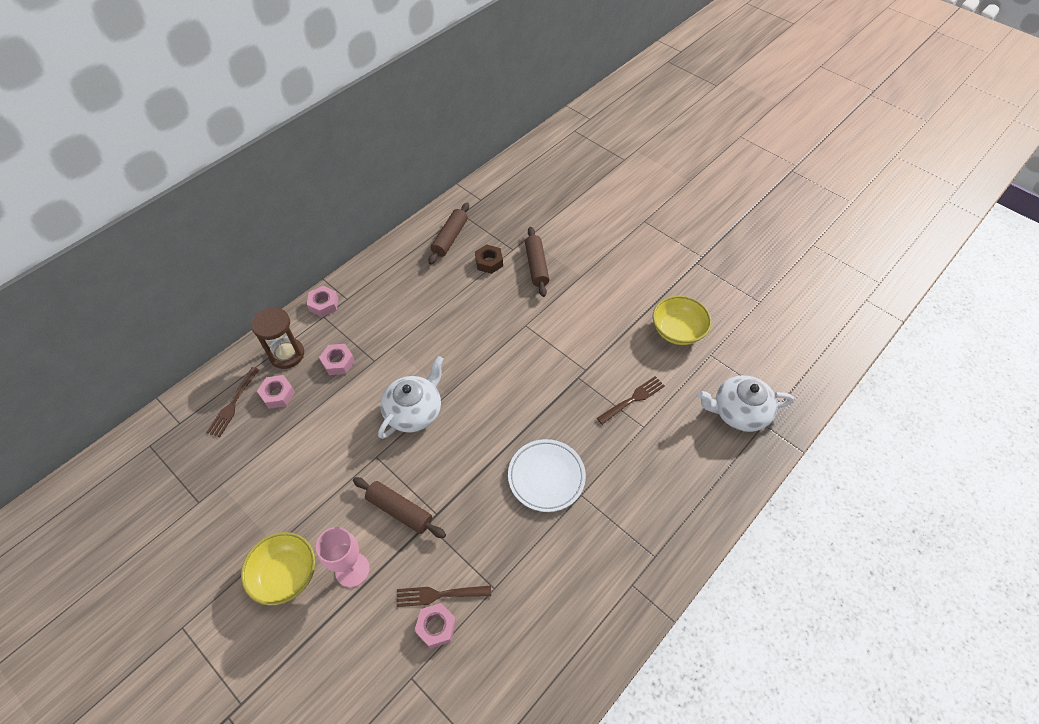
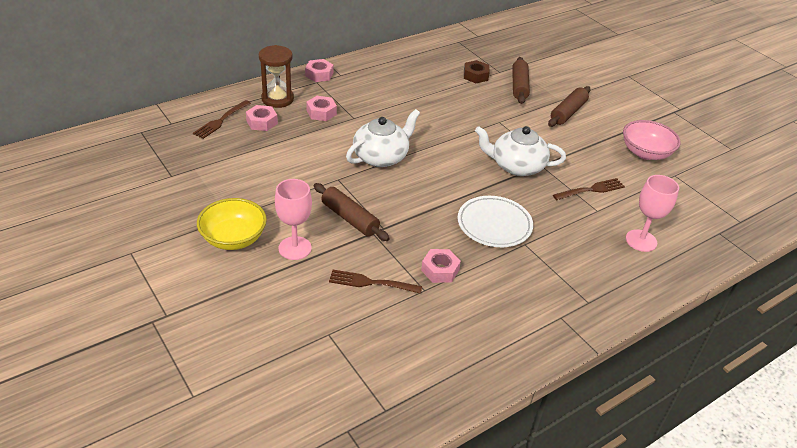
camera: 10 degrees right, 15 degrees down
(436, 627) = (362, 304): pink nut -> pink nut (440, 270)
(450, 238) = (443, 54): brown rolling pin -> brown rolling pin (568, 112)
(677, 331) = (645, 153): yellow bowl -> pink bowl
(691, 457) = (641, 240): none -> pink goblet
(739, 412) = (695, 219): white teapot -> white teapot (516, 166)

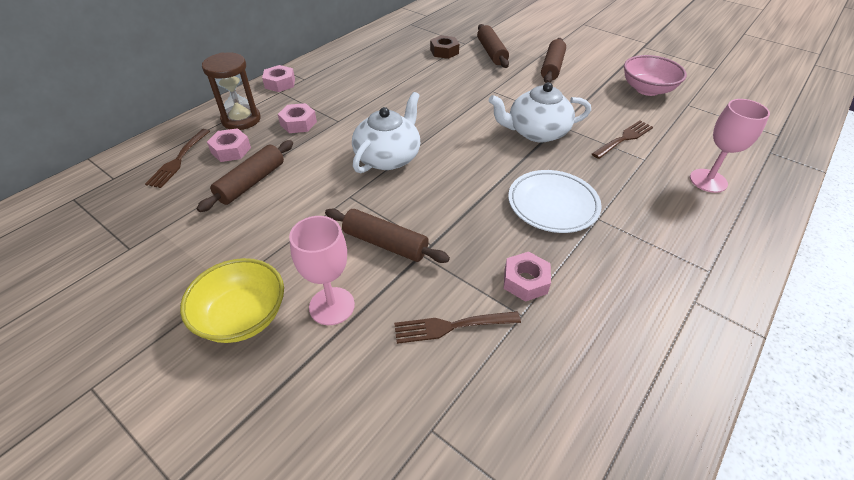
camera: 15 degrees left, 5 degrees up
(269, 150) = (251, 182): none -> brown rolling pin

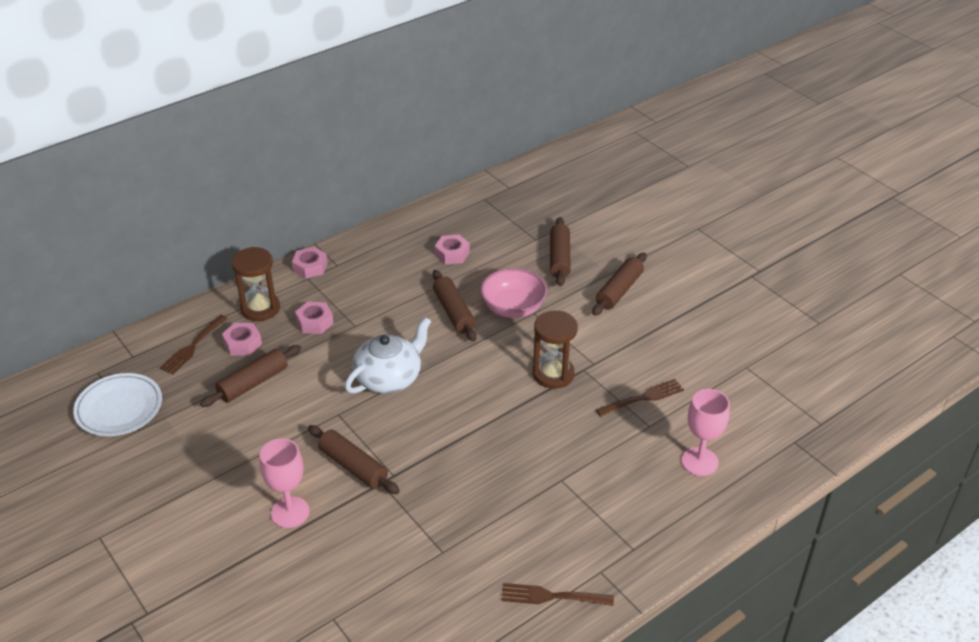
camera: 15 degrees right, 5 degrees down
(242, 317) = (218, 507): yellow bowl -> none
(424, 99) = (454, 312): none -> brown rolling pin
(444, 51) = (505, 248): brown nut -> none
(451, 326) = (380, 548): brown fork -> brown fork (552, 596)
(525, 281) = (460, 524): pink nut -> pink nut (452, 254)
(536, 132) = (553, 374): white teapot -> brown hourglass
(552, 204) = (525, 458): white plate -> white plate (119, 408)
(647, 89) = (712, 339): pink bowl -> pink bowl (513, 308)

